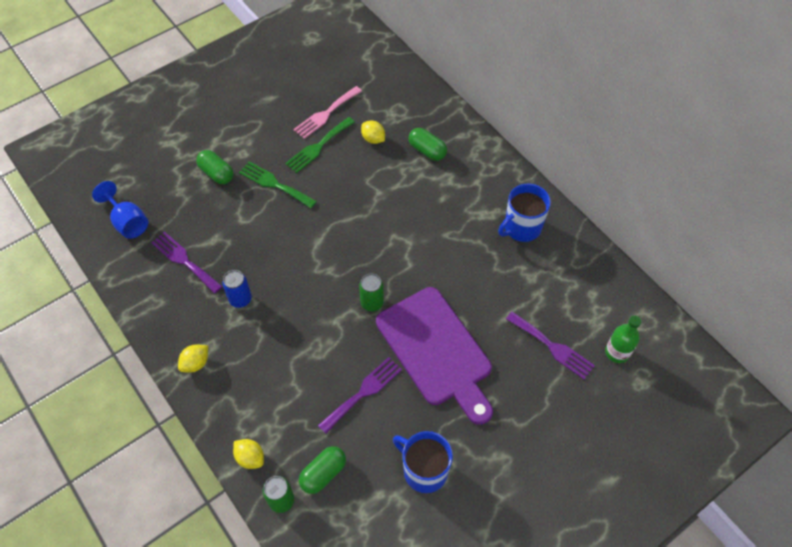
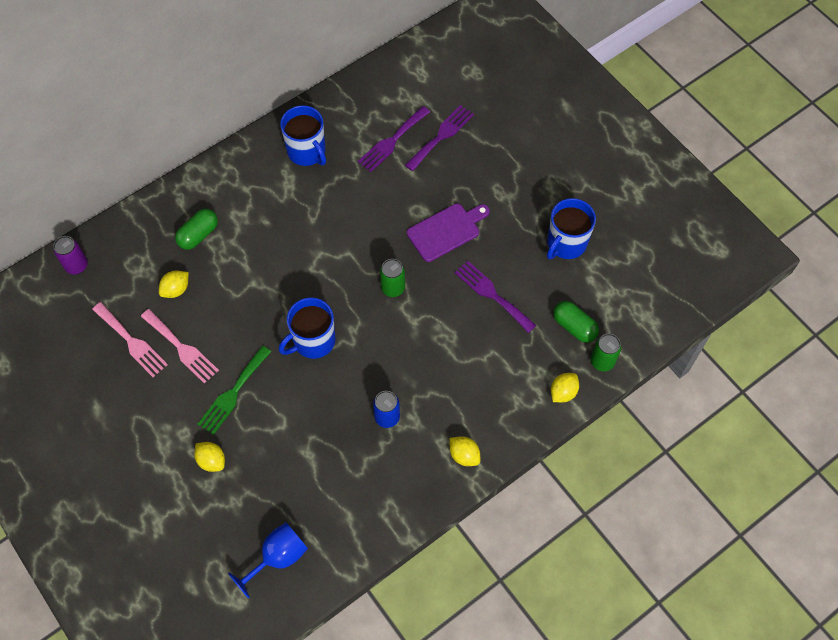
camera: 90 degrees left, 5 degrees up
(184, 260) = (335, 483): purple fork -> purple fork (392, 141)
(216, 173) = (212, 460): green capsule -> yellow lemon
(318, 146) = (181, 348): green fork -> pink fork
(319, 239) = (313, 341): none -> blue mug
(396, 73) = (76, 266): none -> purple can
(436, 350) = (446, 231): purple cutting board -> purple cutting board, size x0.58
(617, 352) = (446, 87): green bottle -> none

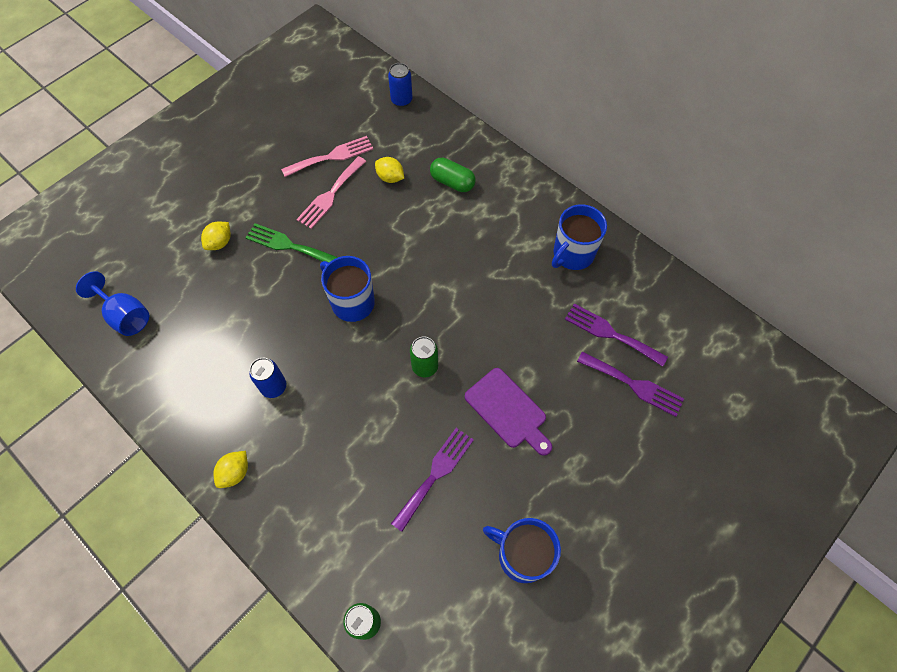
camera: 80 degrees right, 0 degrees up
(76, 266) = (401, 100): purple can -> blue can
(131, 342) = (332, 156): pink fork -> pink fork turned 150 degrees counterclockwise
(563, 392) = (319, 576): yellow lemon -> none
(574, 326) = (408, 580): green capsule -> none

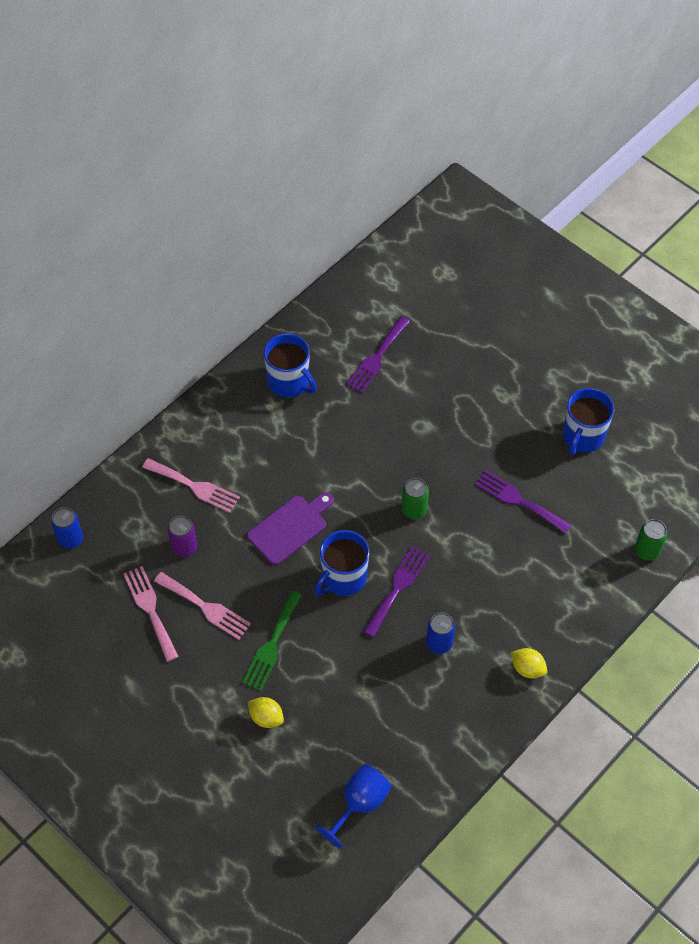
camera: 90 degrees left, 5 degrees down
(390, 177) = (184, 547): yellow lemon -> purple can
(452, 182) = (194, 486): green capsule -> pink fork
(508, 410) = (456, 442): purple cutting board -> purple cutting board (290, 527)
(634, 385) = (428, 344): purple fork -> purple fork (398, 588)

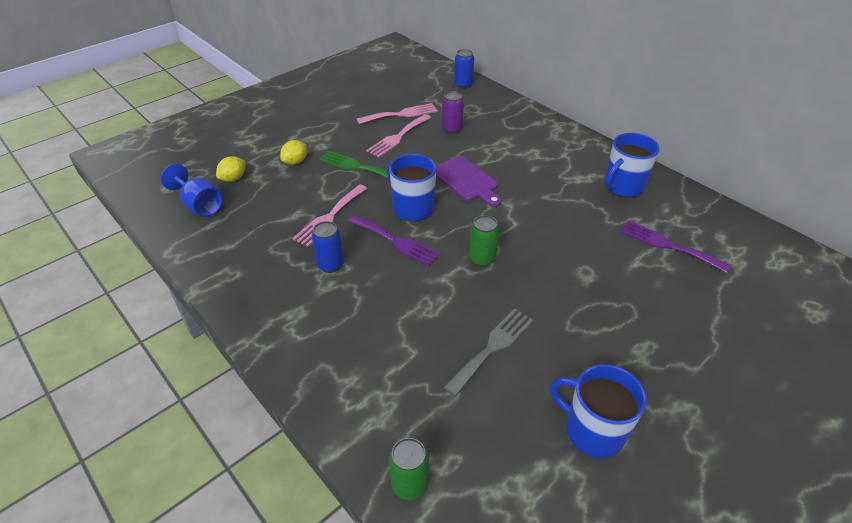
camera: 95 degrees right, 15 degrees down
(194, 486) = (507, 135): pink fork -> pink fork (329, 217)
(518, 500) = (492, 348): purple fork -> grey fork
(527, 668) = (281, 331): yellow lemon -> yellow lemon (233, 178)

